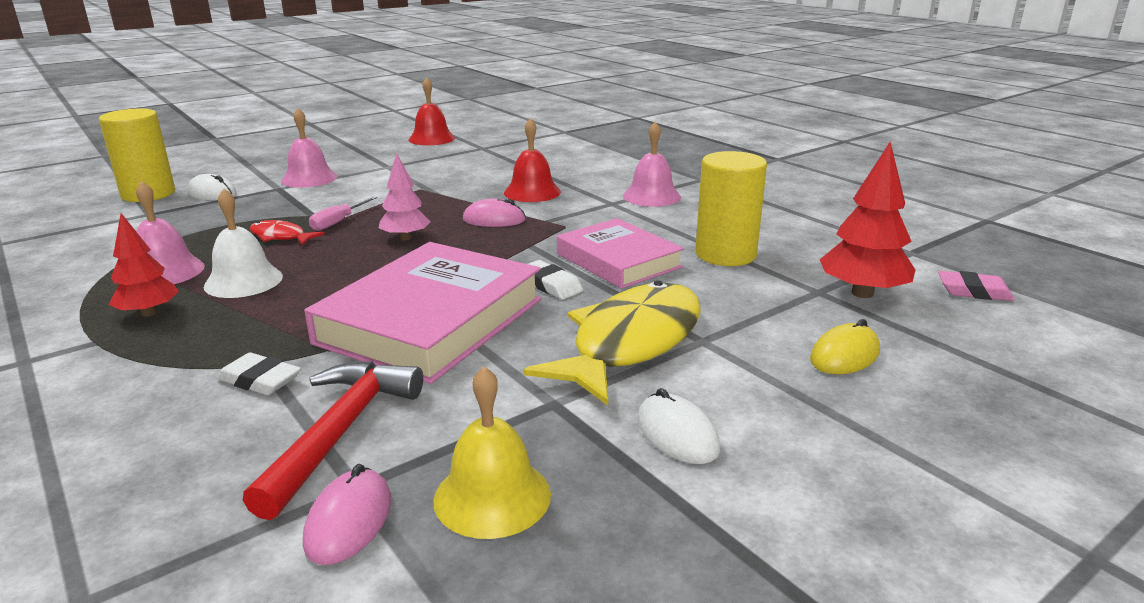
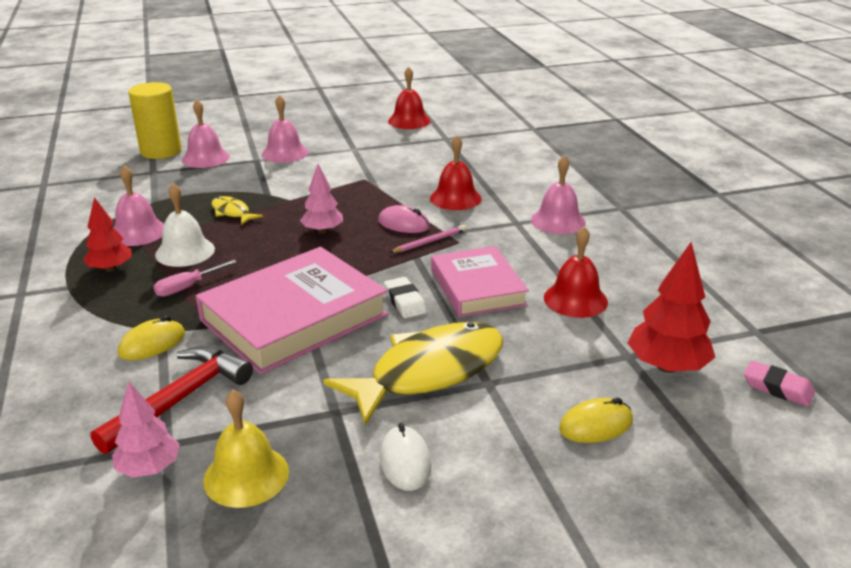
camera: 20 degrees right, 5 degrees up
(212, 193) = (205, 158): white mouse -> pink bell
(260, 380) = (152, 344): white eraser -> yellow mouse
(280, 237) = (232, 212): red fish -> yellow fish
(338, 222) = (281, 205): pink screwdriver -> pink screwdriver (187, 287)
(349, 521) = (149, 468): pink mouse -> pink tree
(534, 230) = (429, 241): none -> pink pencil
(725, 254) = (575, 299): yellow cylinder -> red bell

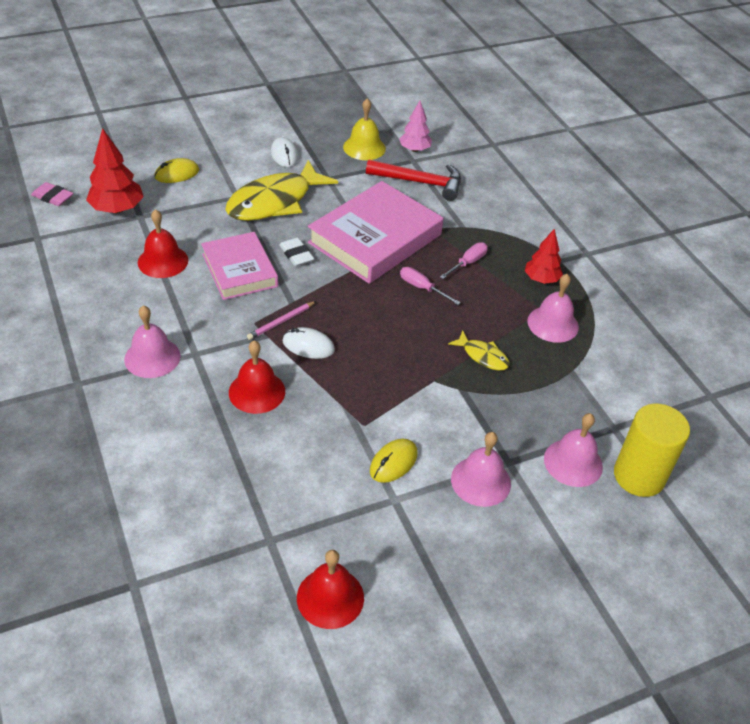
camera: 170 degrees right, 15 degrees up
(152, 344) = (461, 216): yellow mouse -> yellow mouse (393, 462)
(180, 399) = (420, 182): red hammer -> red hammer turned 105 degrees counterclockwise
(185, 251) = (494, 301): white bell -> none
(261, 265) = (422, 288): none -> pink screwdriver
(323, 231) = (384, 332): pink tree -> none
(403, 224) = (308, 346): pink mouse -> white mouse

